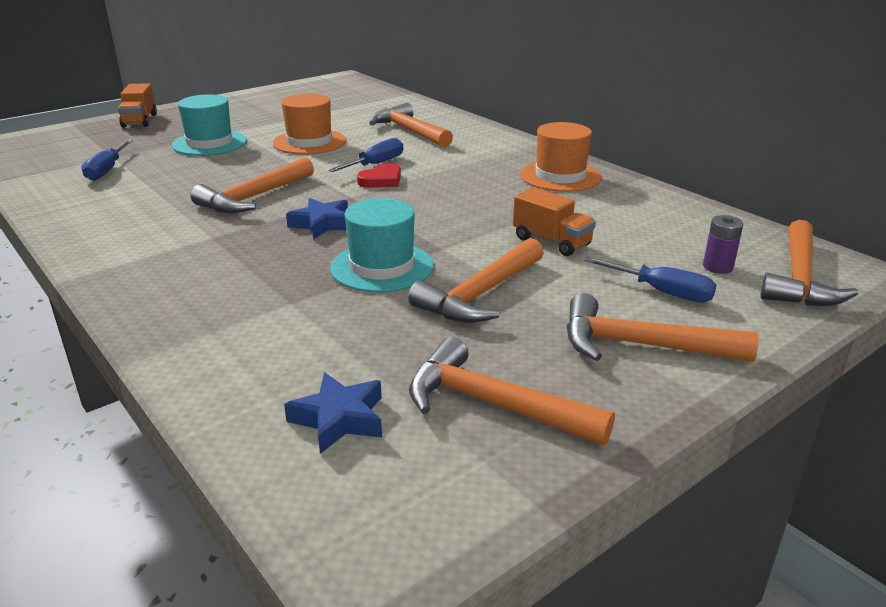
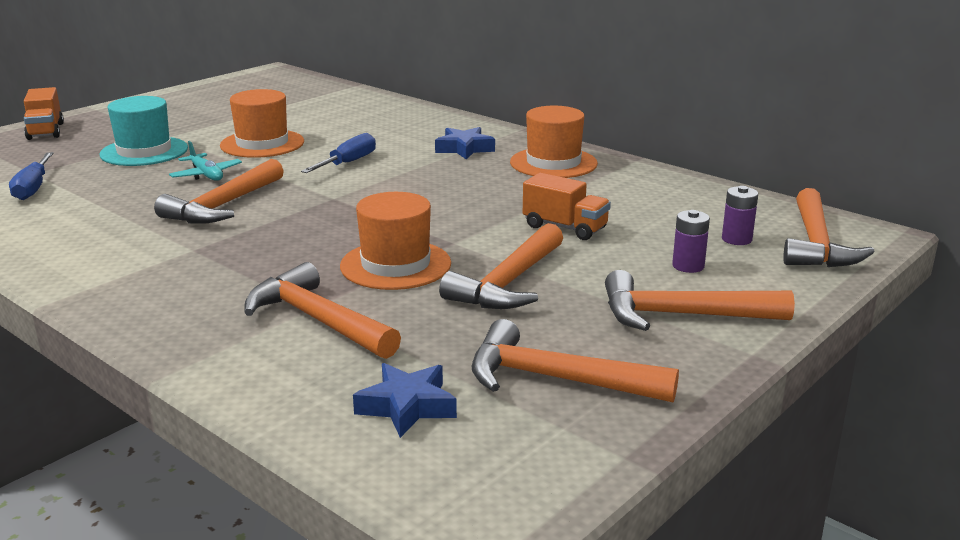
camera: 10 degrees left, 5 degrees down
(251, 167) = (206, 175): none -> turquoise plane
(322, 224) = (313, 228): blue star -> blue star (464, 149)
(381, 180) = (361, 179): red heart -> none
(382, 267) = (395, 265): turquoise hat -> orange hat
(409, 131) = (372, 126): orange hammer -> orange hammer (318, 320)
(661, 292) = (688, 266): blue screwdriver -> purple battery

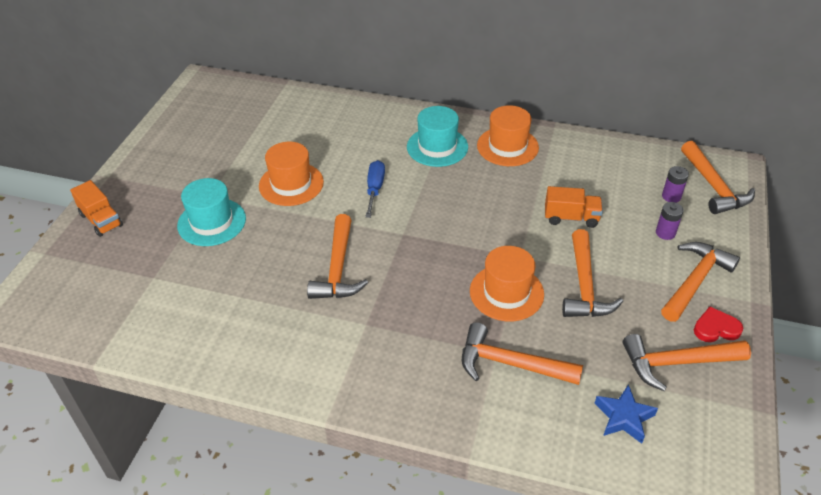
camera: 25 degrees left, 20 degrees up
(33, 188) = (175, 296): blue screwdriver -> none
(206, 175) = (289, 236): turquoise plane -> none
(464, 149) = (437, 147): blue star -> turquoise hat
(660, 364) = (716, 328): none -> red heart
(682, 315) = (695, 281): orange hammer -> orange hammer turned 150 degrees clockwise

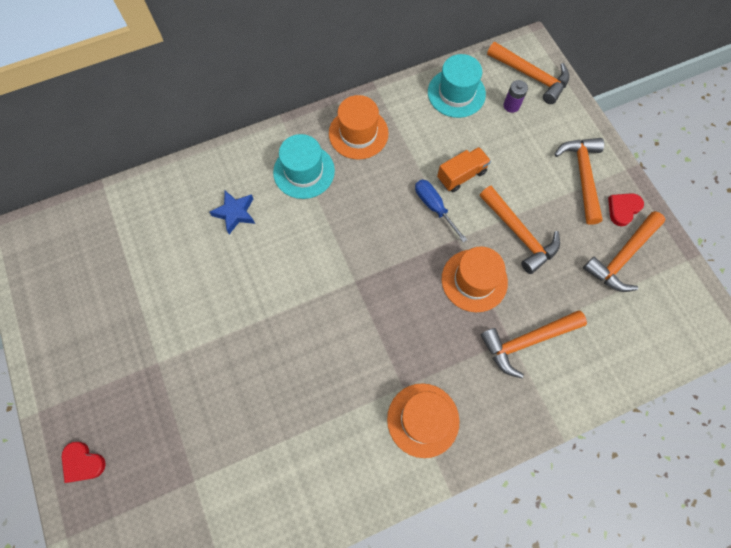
camera: 40 degrees left, 25 degrees up
(101, 220) = (83, 463): orange truck -> red heart
(212, 222) = (188, 387): turquoise hat -> turquoise hat (456, 93)
(291, 184) = (218, 297): orange hat -> orange hat (423, 420)
(338, 268) = (336, 353): orange hammer -> none
(374, 189) = (293, 252): blue screwdriver -> blue screwdriver (434, 207)
(624, 417) = (625, 328): blue star -> blue star (235, 213)
(665, 233) = (533, 144): purple battery -> none

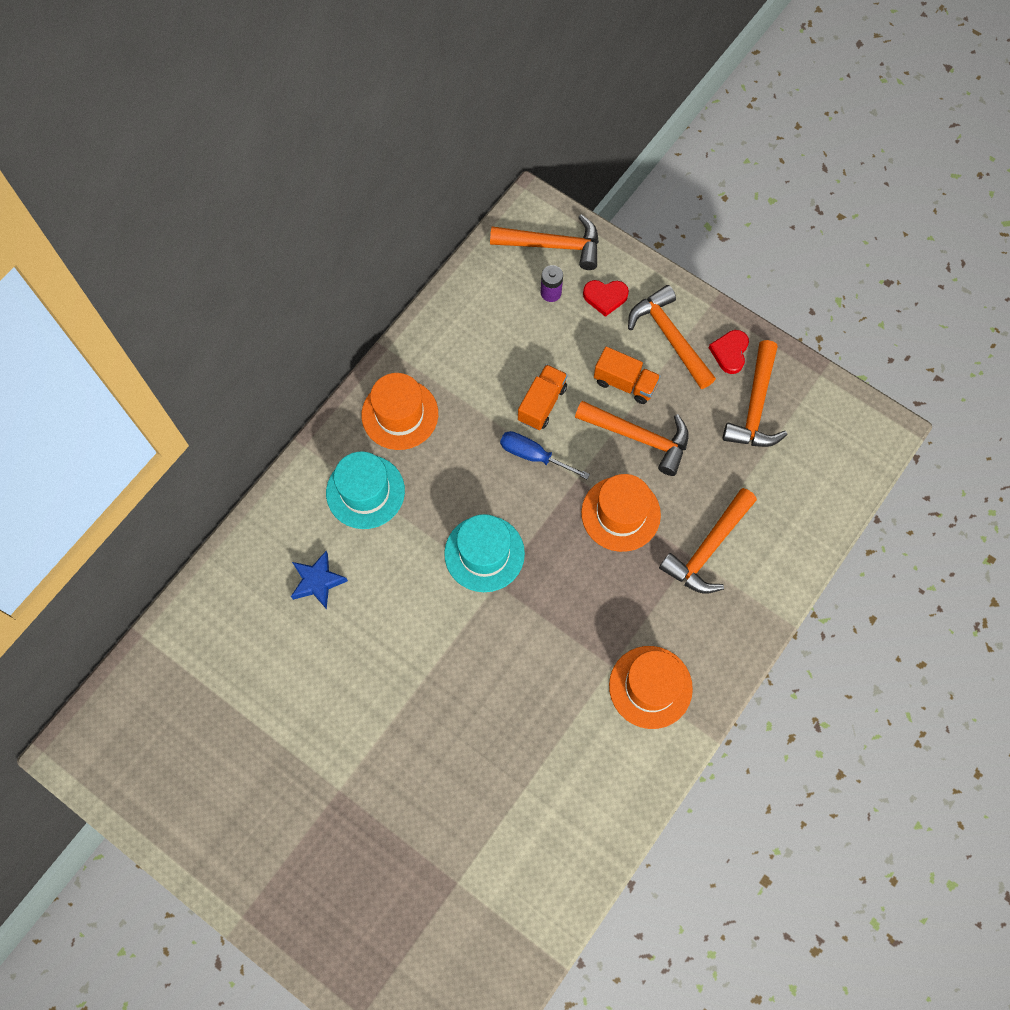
camera: 30 degrees left, 0 degrees up
(83, 463) = (328, 936): red heart -> red heart (605, 297)
(456, 93) = (482, 309): turquoise hat -> turquoise hat (484, 553)
(530, 191) = (625, 383): none -> orange truck

